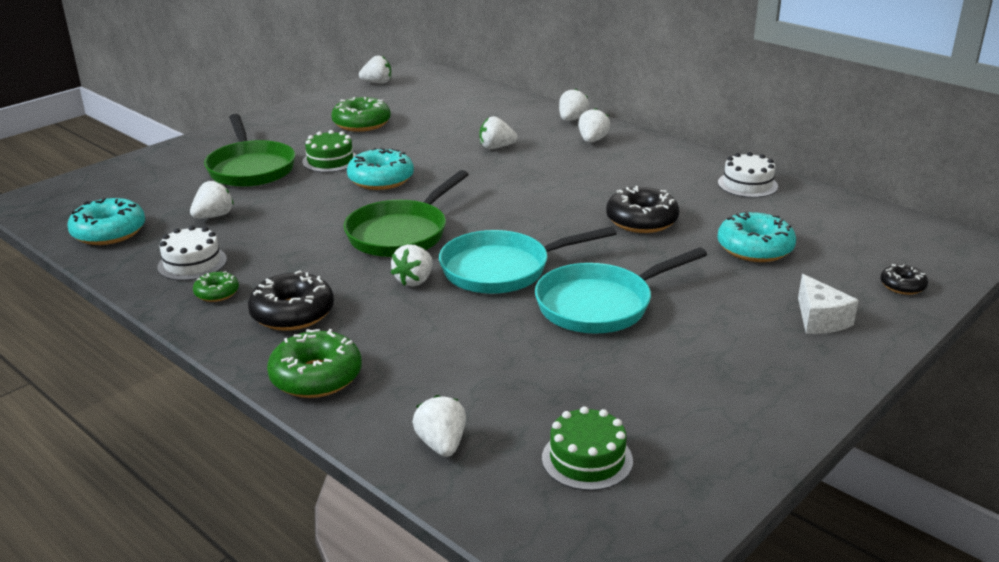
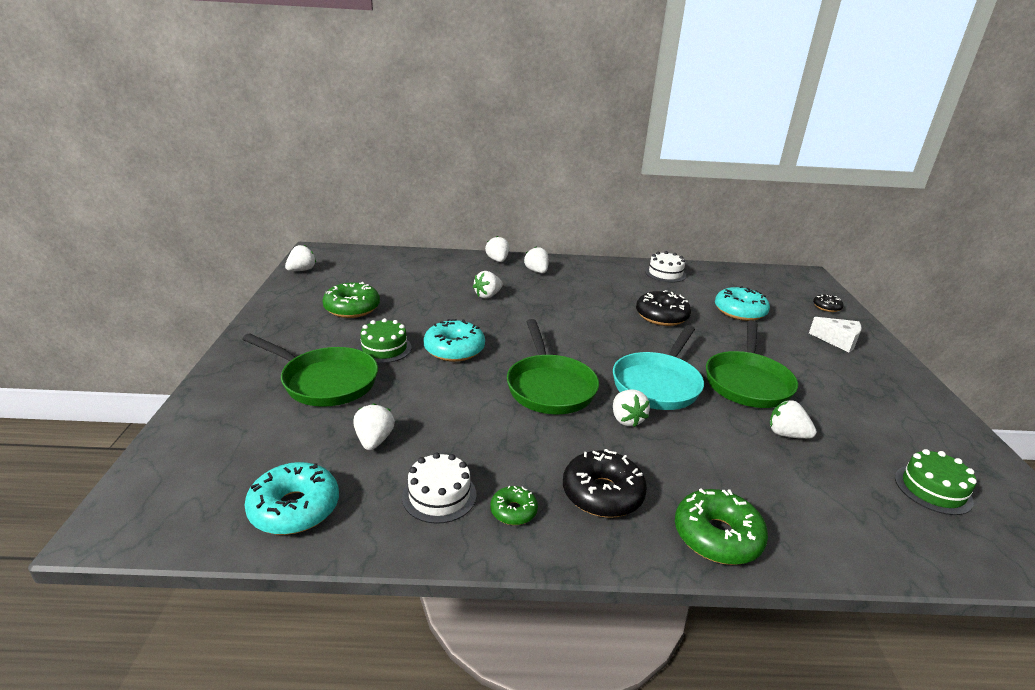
camera: 45 degrees left, 0 degrees up
(441, 444) = (870, 533): white strawberry -> white strawberry (786, 434)
(600, 305) = (747, 382): turquoise pan -> green pan

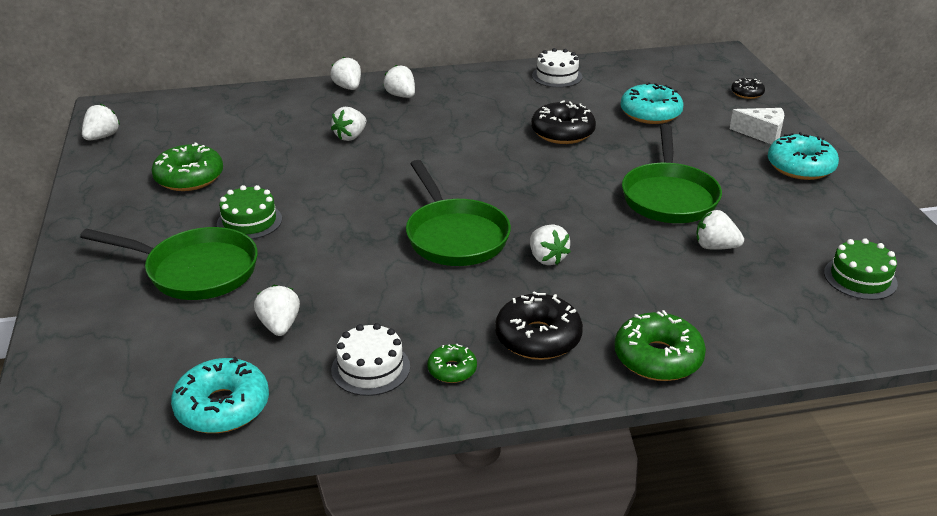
camera: 10 degrees left, 5 degrees up
(454, 349) = (332, 210): turquoise donut -> turquoise donut (800, 167)
(658, 384) = (573, 214): turquoise pan -> none

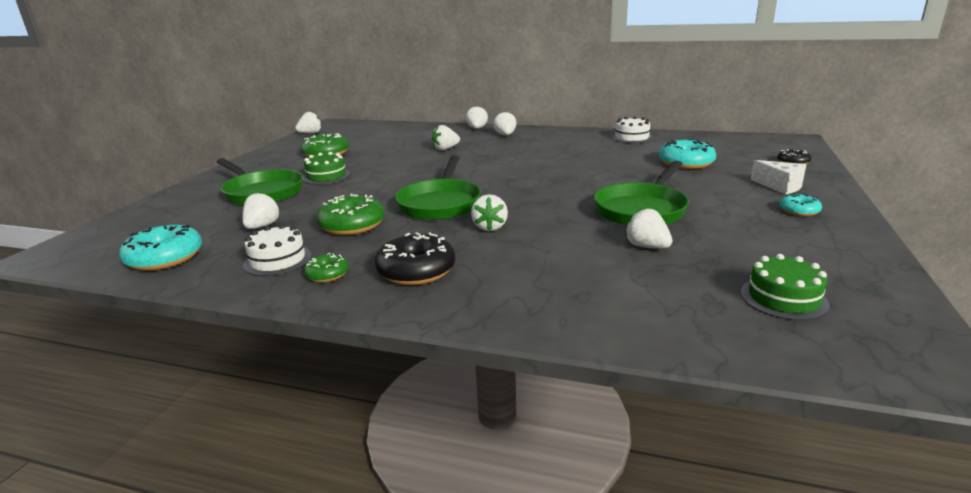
camera: 30 degrees right, 10 degrees down
(562, 132) = (597, 164): black donut -> none
(658, 358) = (496, 307): green donut -> green donut (352, 225)
(800, 167) = (799, 211): turquoise donut -> turquoise donut, size x0.55

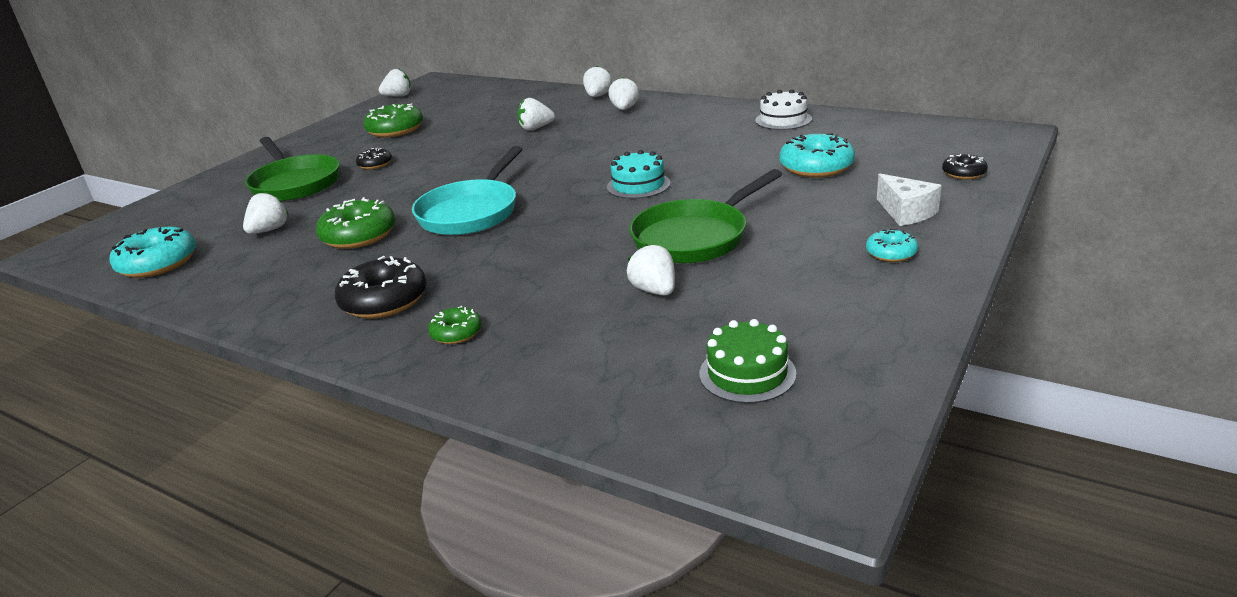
camera: 15 degrees right, 5 degrees up
(278, 260) = (259, 275): white cake -> none
(326, 176) = (375, 164): green cake -> black donut
(327, 274) = (295, 297): green donut -> green donut (456, 333)
(440, 203) = (471, 212): green pan -> turquoise pan
(490, 227) = (501, 249): white strawberry -> none
(563, 180) = (638, 185): none -> turquoise cake

